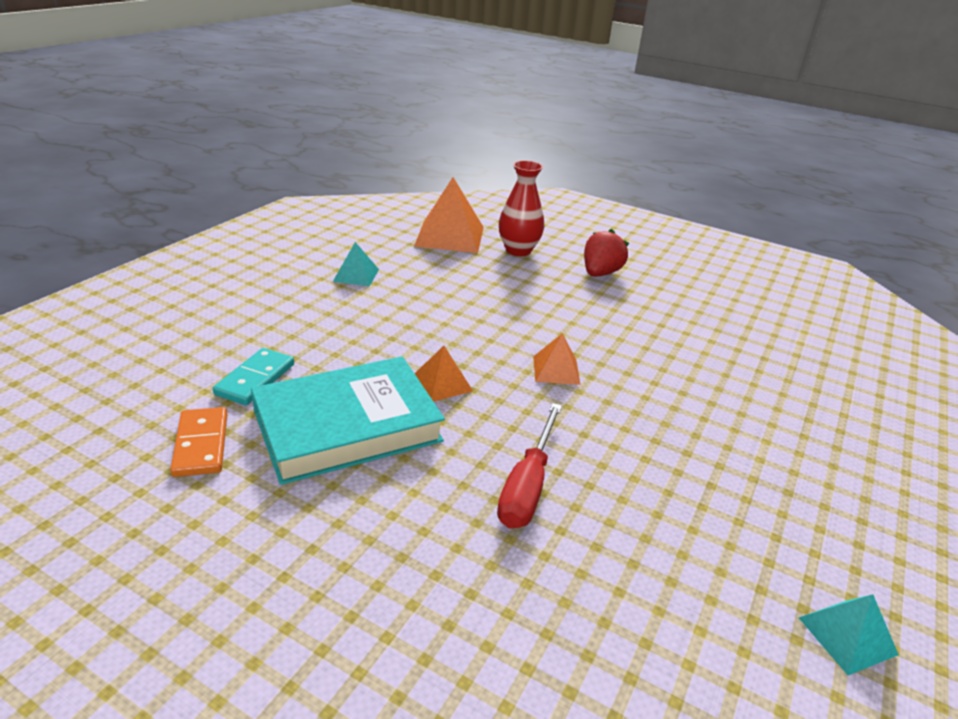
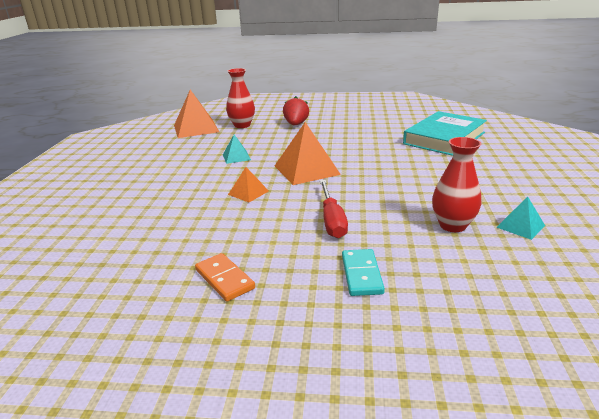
camera: 20 degrees left, 5 degrees down
(201, 444) = (123, 262): orange domino -> orange domino (224, 279)
(255, 379) = (131, 223): turquoise domino -> turquoise domino (361, 274)
(347, 426) = (209, 226): turquoise book -> turquoise book (444, 138)
(356, 275) = (153, 159): turquoise pyramid -> turquoise pyramid (236, 157)
(556, 370) = (306, 170): orange pyramid -> orange pyramid, size x1.90
(720, 580) = (452, 225): none -> red vase

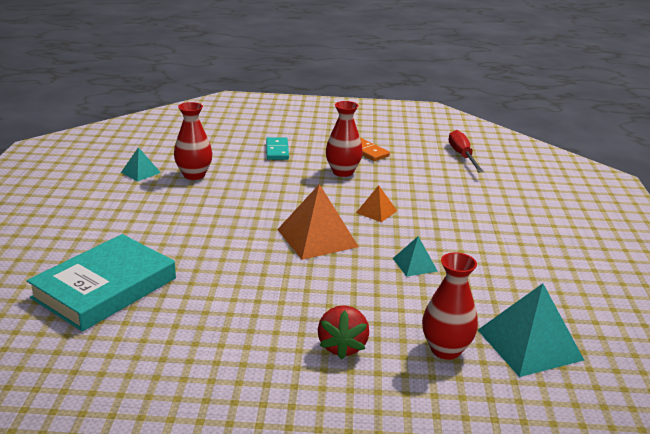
camera: 175 degrees right, 0 degrees up
(196, 128) = (529, 344): orange pyramid -> turquoise pyramid
(270, 238) = (343, 172): none -> red vase
(332, 220) = (293, 183): red screwdriver -> red screwdriver (462, 156)

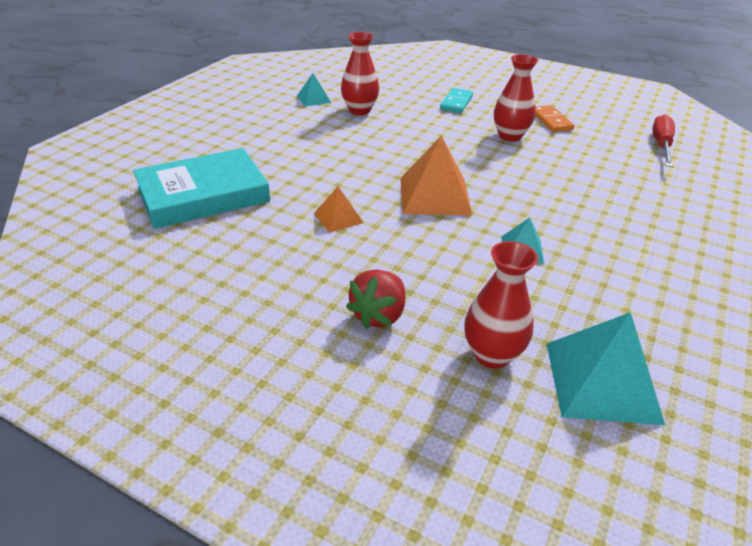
camera: 25 degrees right, 10 degrees up
(376, 211) = (518, 183): orange pyramid -> orange pyramid (338, 218)

